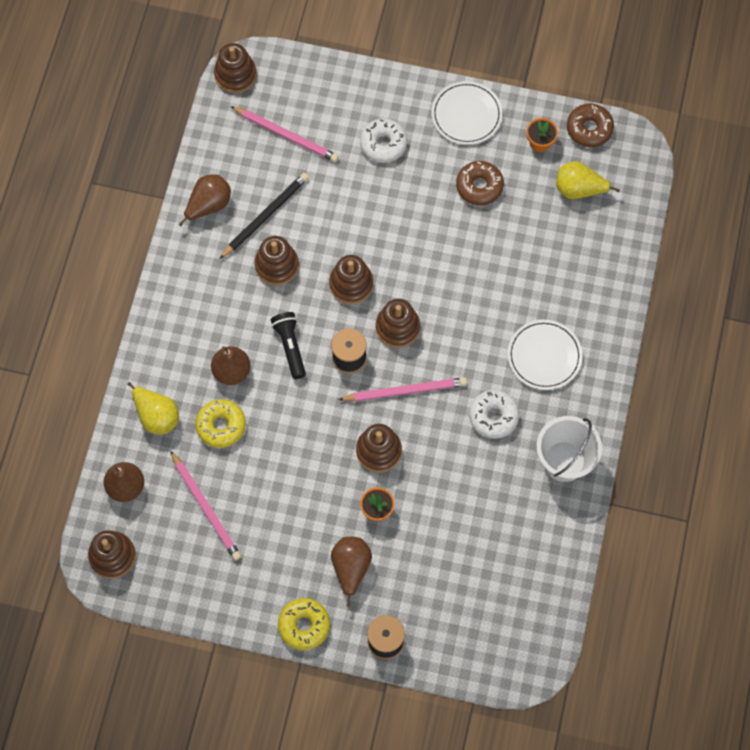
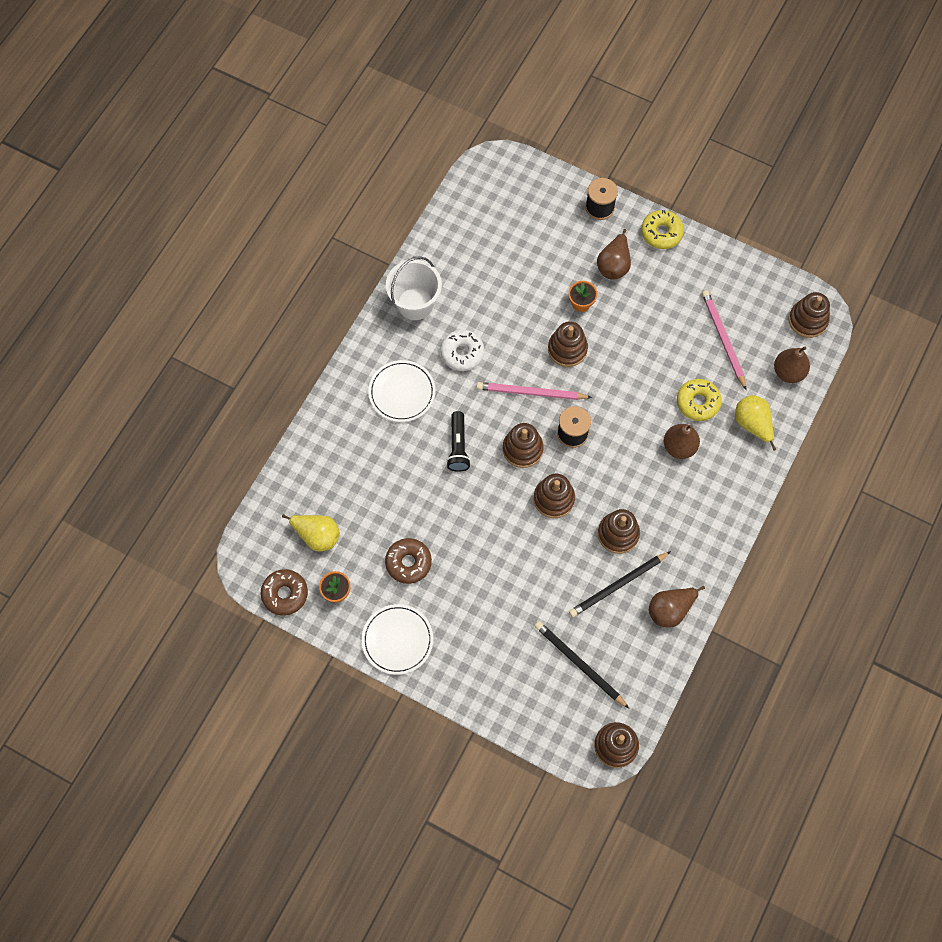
camera: 165 degrees left, 0 degrees up
(286, 135) = (579, 664): pink pencil -> black pencil
(290, 347) = (622, 455): black flashlight -> black flashlight (458, 446)
(383, 144) = (487, 630): white donut -> none

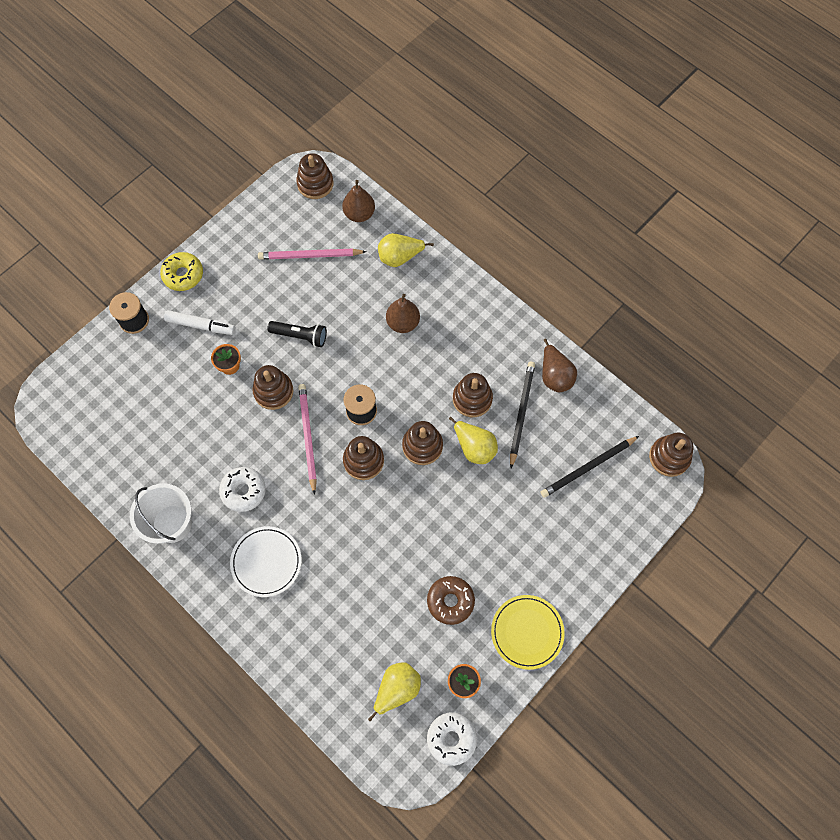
camera: 75 degrees left, 0 degrees up
(285, 594) = (451, 738): brown donut -> white donut
(397, 640) = (527, 632): white plate -> yellow plate
(458, 446) = (342, 521): black flashlight -> black flashlight (300, 336)
(531, 393) = (307, 437): pink pencil -> pink pencil turned 150 degrees clockwise
(567, 548) = (474, 447): none -> yellow pear
(613, 265) = (201, 325): brown pear -> white marker
(618, 585) = (521, 413): black pencil -> black pencil turned 150 degrees counterclockwise
(697, 402) = (364, 295): yellow donut -> none

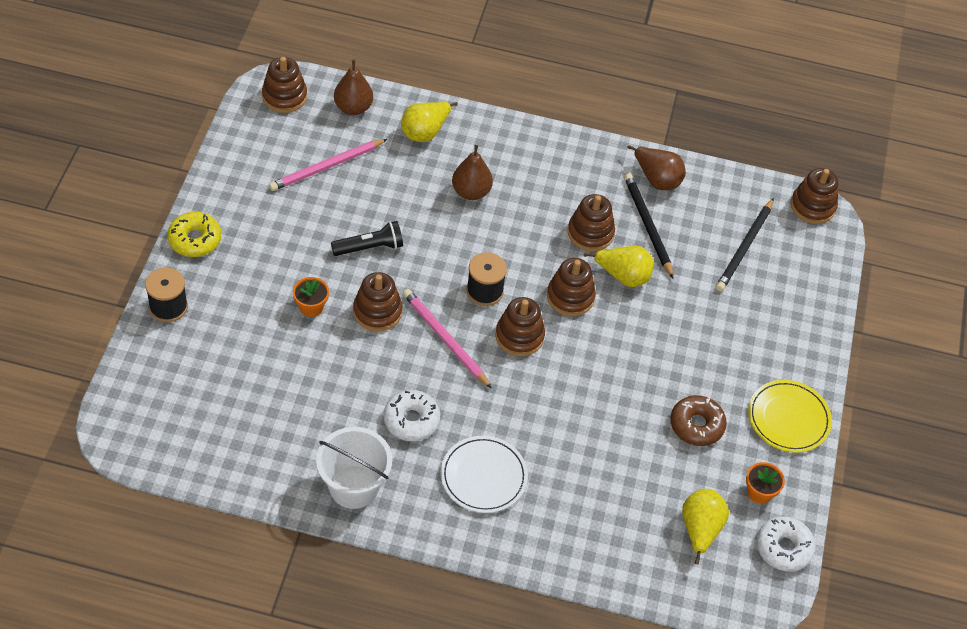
camera: 35 degrees left, 15 degrees down
(201, 325) = (250, 281): white marker -> none

